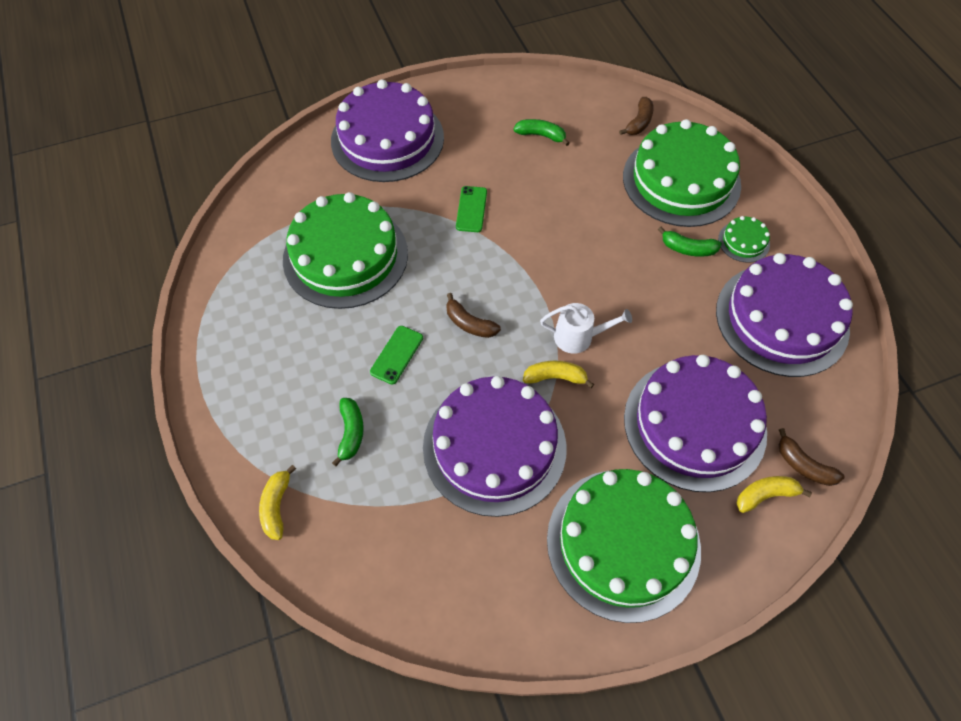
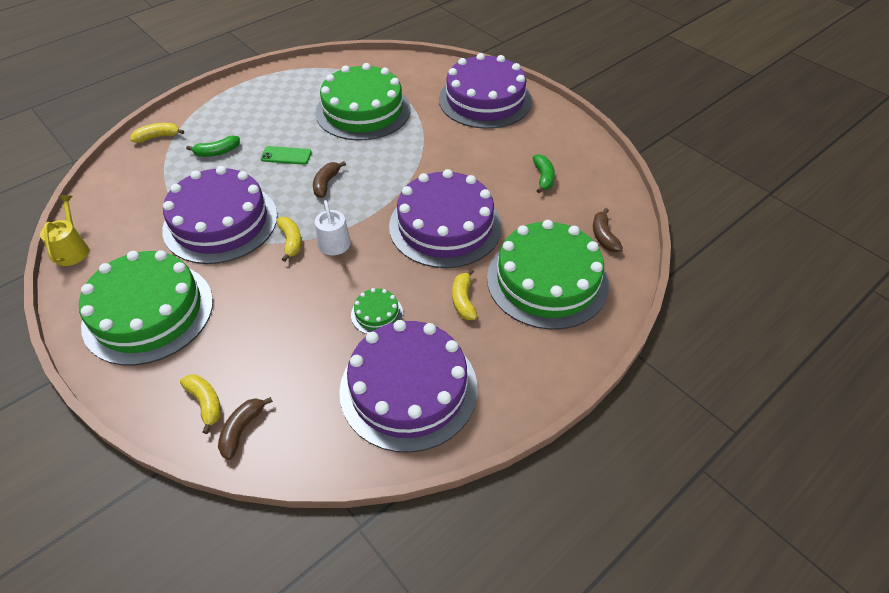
camera: 70 degrees right, 10 degrees down
(471, 209) = (438, 158): green phone -> none
(480, 634) = (72, 249): none -> yellow watering can
(639, 122) = (603, 236): brown banana -> brown banana turned 75 degrees clockwise
(688, 249) = (463, 300): green banana -> yellow banana
(694, 424) = (268, 339): purple cake -> purple cake (445, 226)
(743, 241) = (494, 342): green cake -> green cake (377, 314)

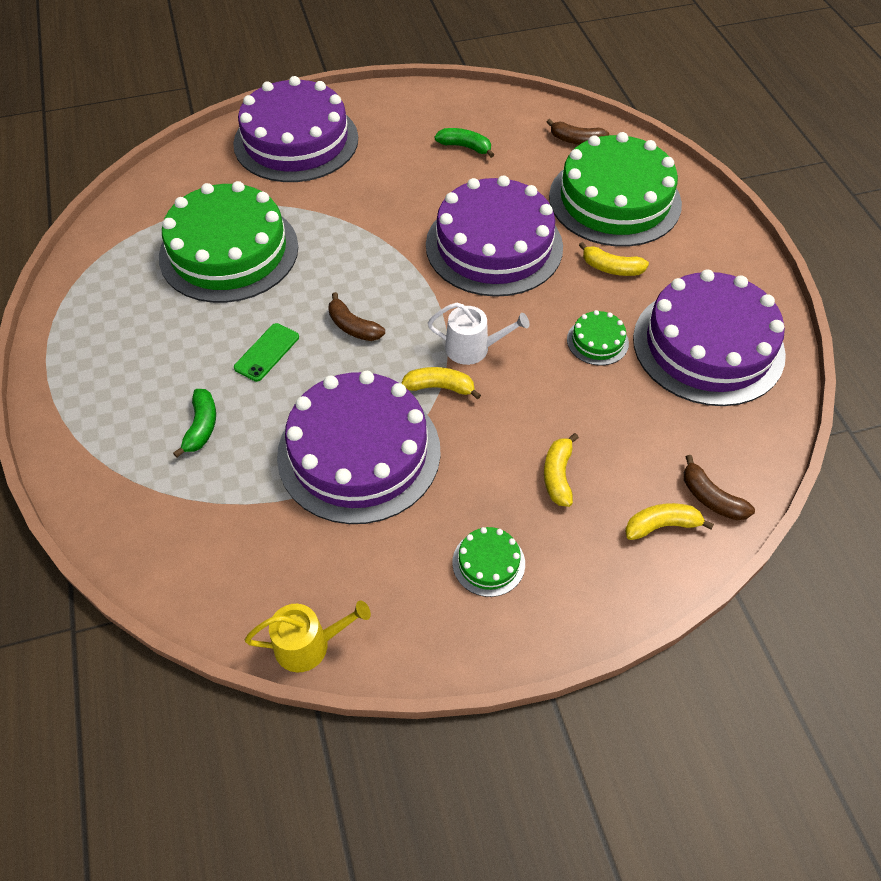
camera: 65 degrees left, 5 degrees up
(72, 249) = (309, 644): yellow watering can -> yellow watering can turned 150 degrees clockwise
(148, 312) = (488, 563): green cake -> green cake, size x0.41
(158, 137) = (105, 494): yellow banana -> yellow banana (558, 475)

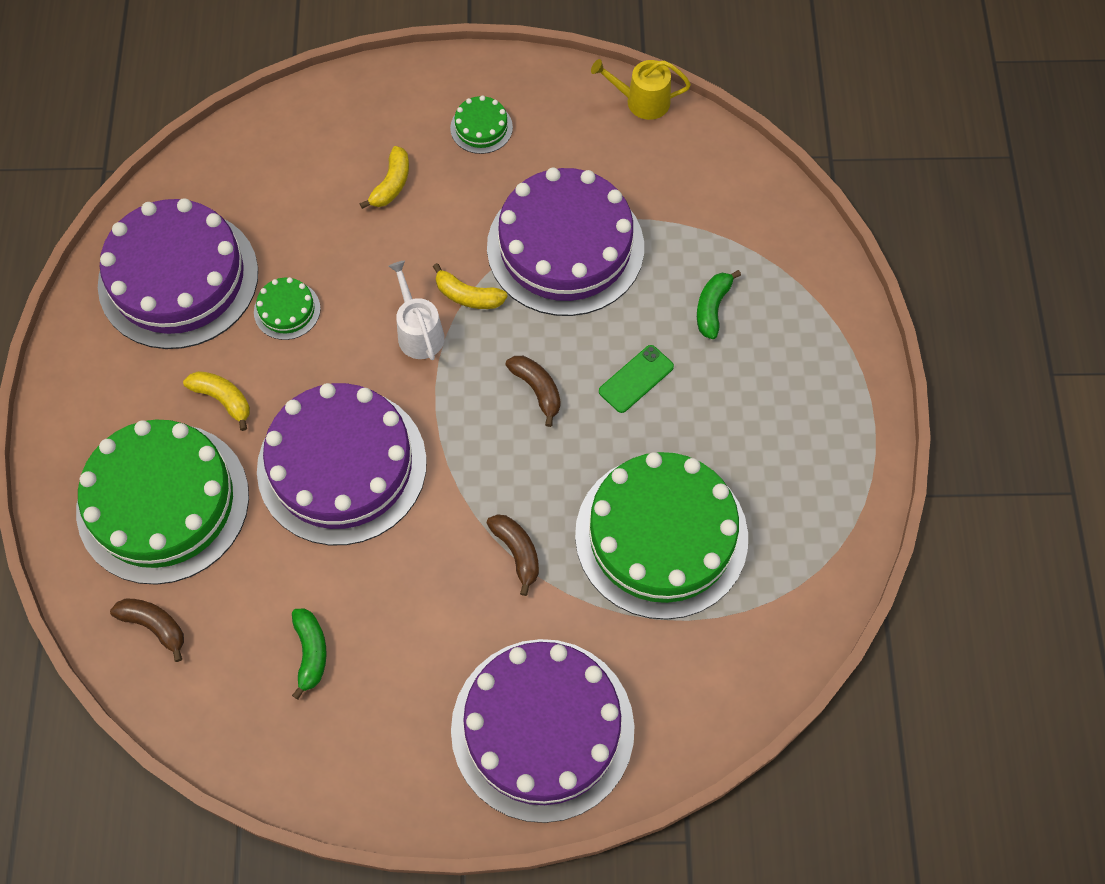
camera: 165 degrees left, 10 degrees up
(465, 147) = (310, 652): green banana -> green banana turned 135 degrees counterclockwise
(473, 348) = (418, 332): white watering can -> white watering can turned 45 degrees clockwise
(661, 525) = (324, 123): yellow banana -> none
(711, 498) = (269, 136): brown banana -> brown banana (517, 552)

